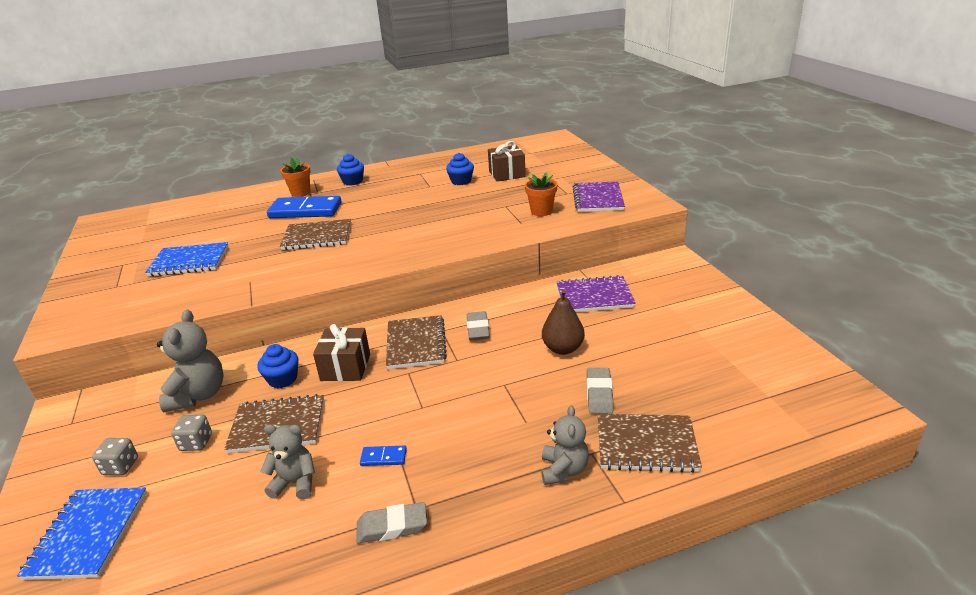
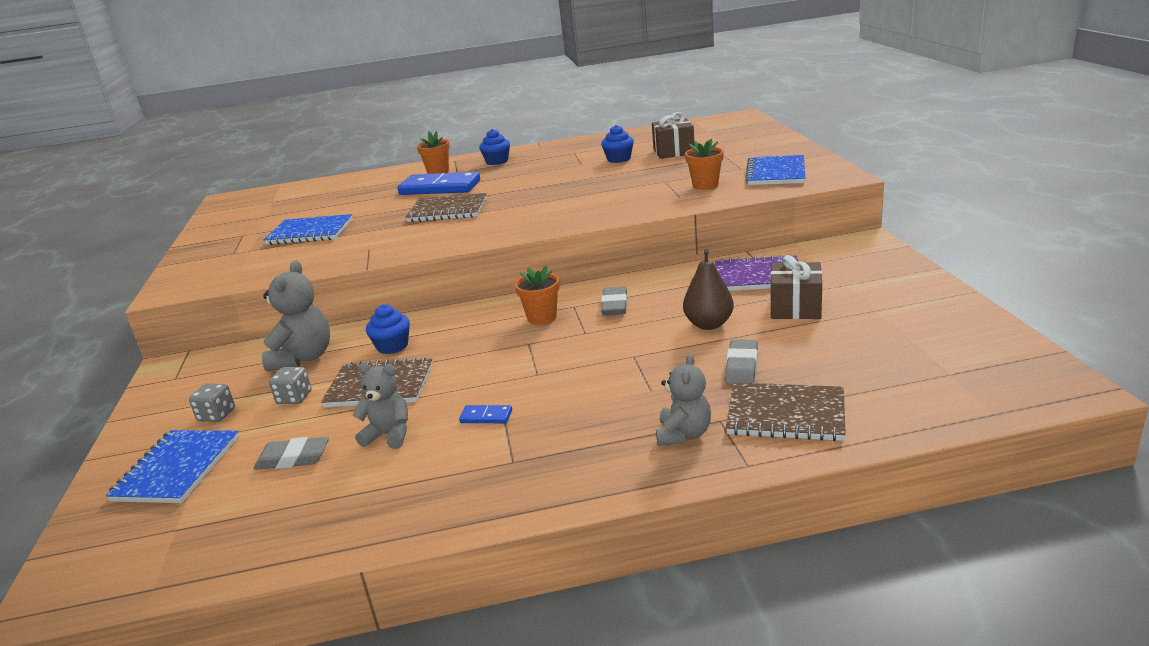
camera: 10 degrees right, 5 degrees down
(345, 367) = (461, 337): brown gift -> brown gift (795, 307)
(392, 526) = (483, 476): grey eraser -> grey eraser (293, 458)
(416, 344) = (542, 318): brown notebook -> orange flower pot
(598, 199) = (776, 173): purple notebook -> blue notebook

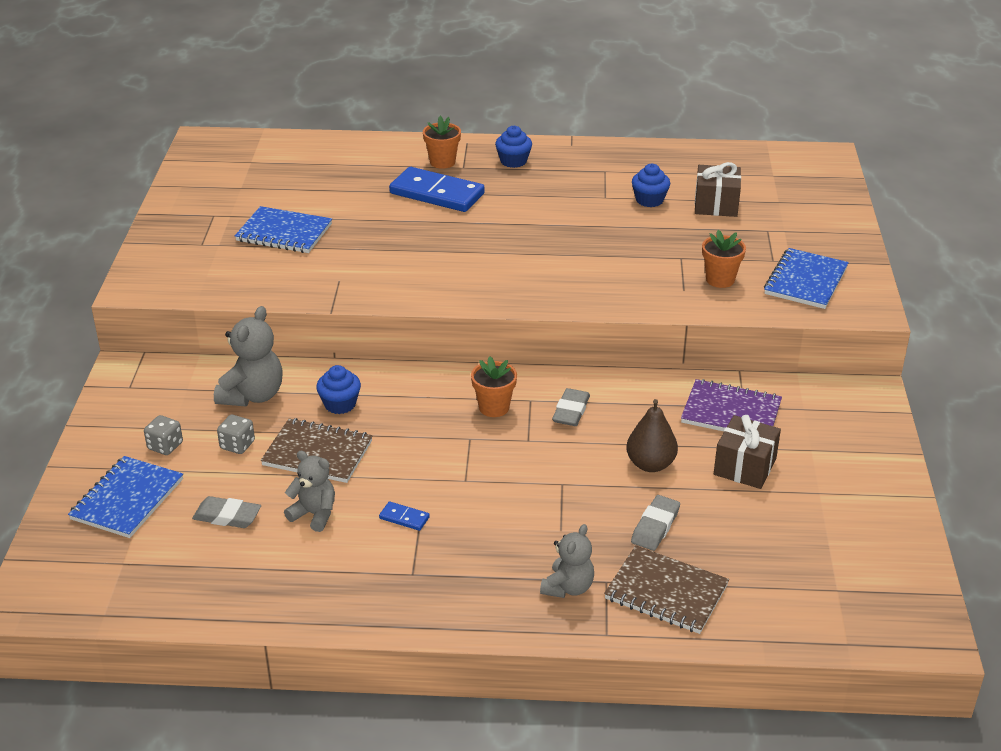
camera: 10 degrees right, 10 degrees up
(448, 210) = (434, 238): brown notebook -> none

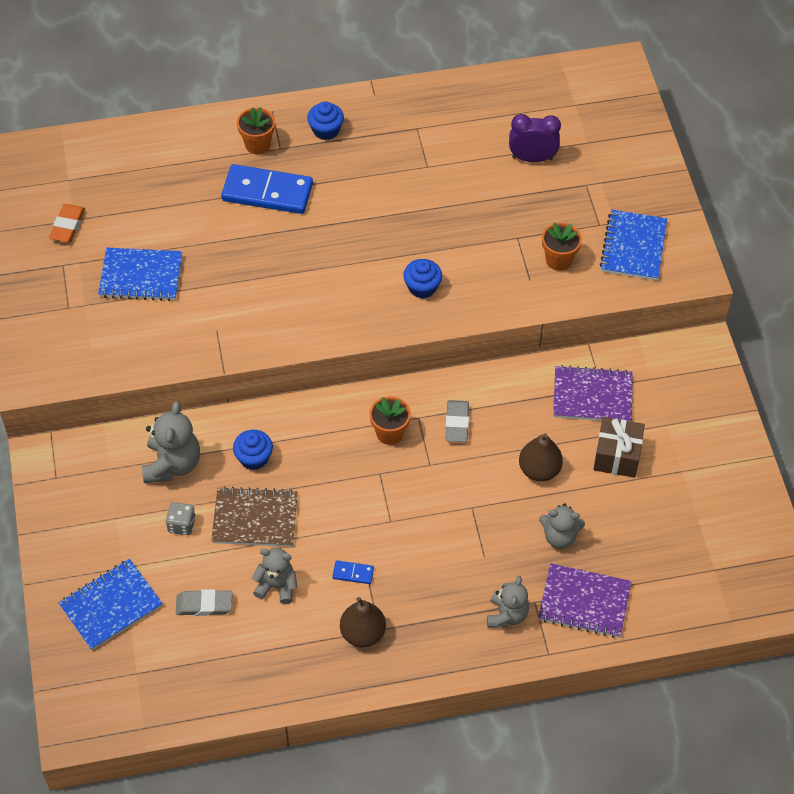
camera: 15 degrees left, 20 degrees up
(127, 499) = (111, 606): blue notebook -> blue notebook turned 45 degrees clockwise
(165, 446) = (118, 540): grey dice -> none
(233, 190) = (67, 226): none -> orange eraser
(392, 574) = (363, 633): none -> brown pear
(649, 200) = (469, 163): blue cupcake -> blue cupcake (422, 287)
(655, 526) = (559, 536): grey eraser -> grey teddy bear
(666, 592) = (584, 602): brown notebook -> purple notebook
(716, 205) = (532, 158): brown gift -> purple clock

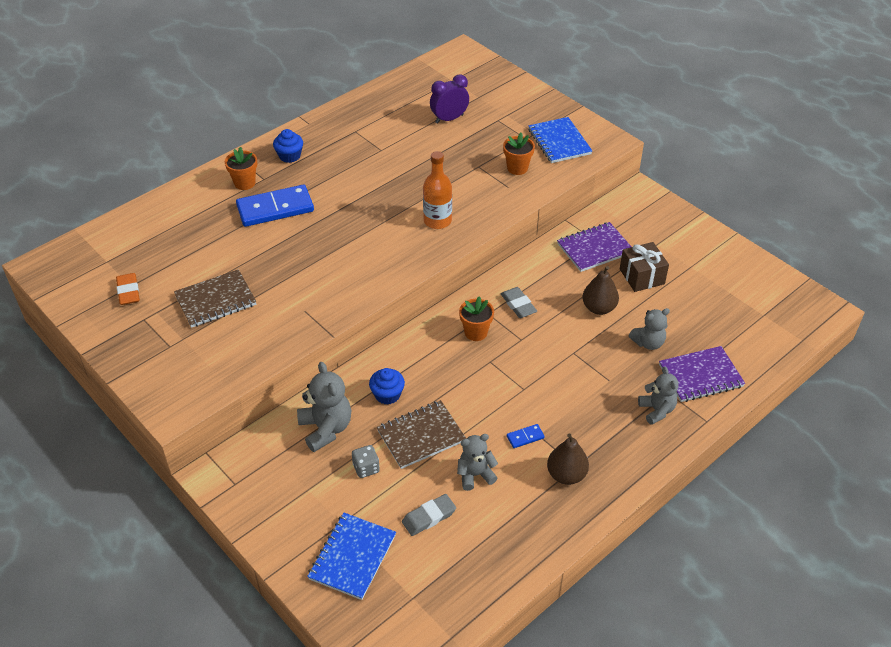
camera: 30 degrees left, 10 degrees down
(141, 276) = (215, 300): blue notebook -> brown notebook
(422, 287) = (437, 221): blue cupcake -> orange bottle

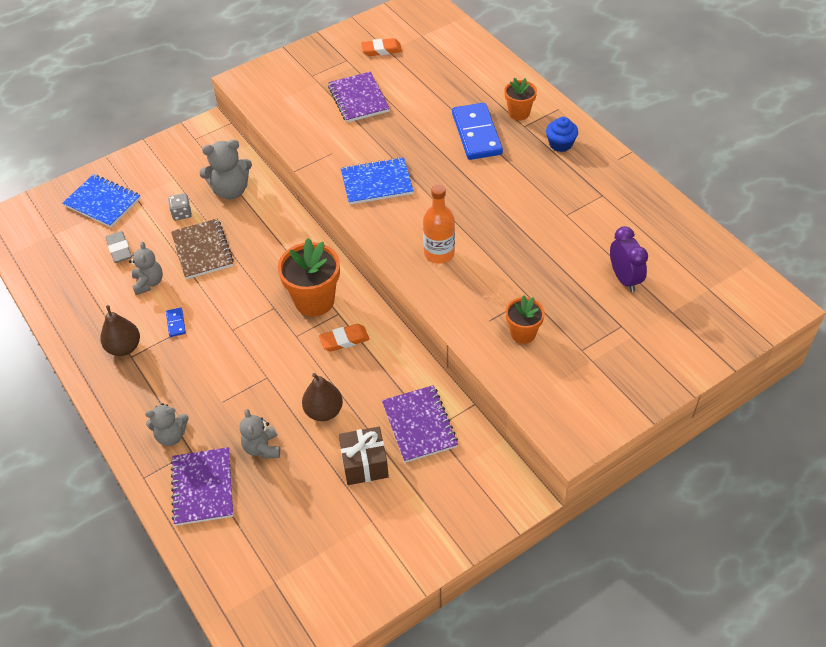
camera: 100 degrees right, 5 degrees up
(215, 300) = (358, 99): brown notebook -> purple notebook
(387, 395) = (255, 231): blue cupcake -> none
(476, 332) = (314, 301): orange flower pot -> orange flower pot, size x1.72
(518, 305) = (344, 340): grey eraser -> orange eraser
(559, 142) = (572, 383): blue notebook -> blue notebook (377, 183)

